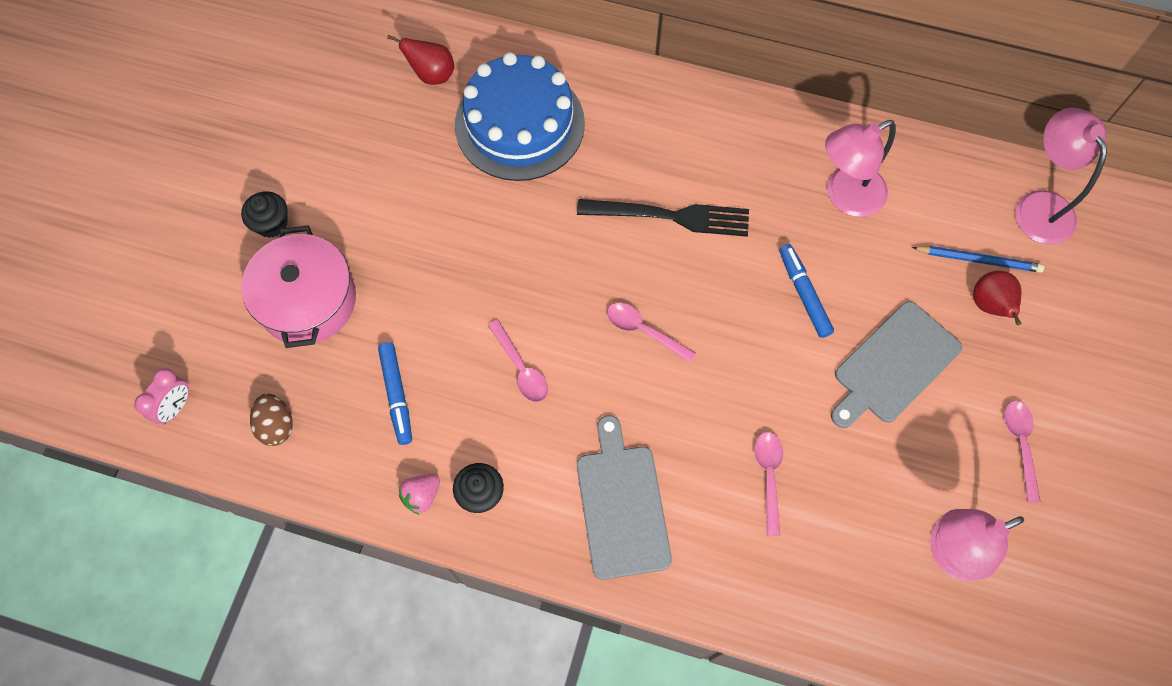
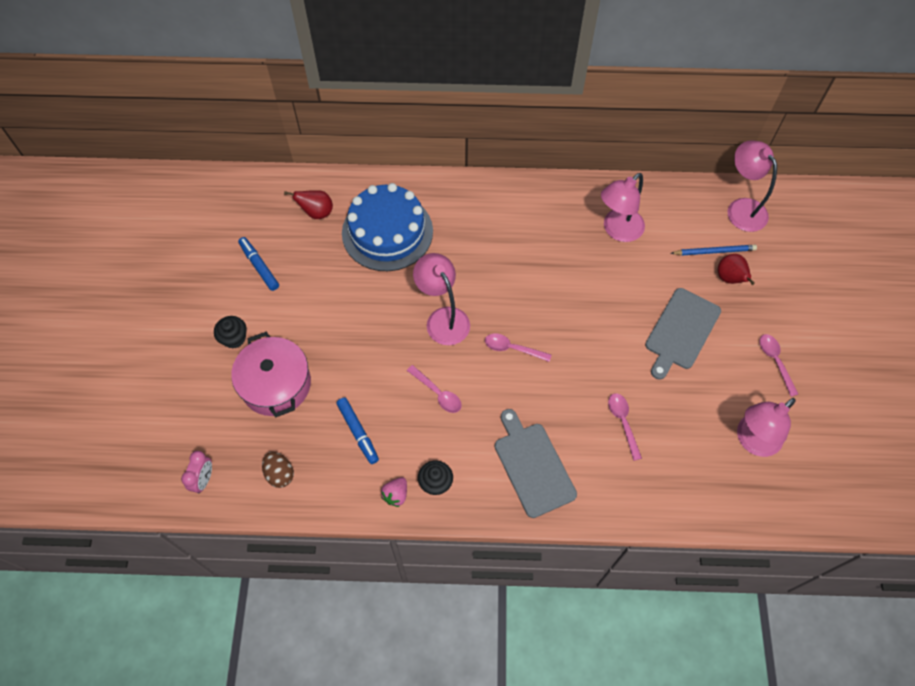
camera: 15 degrees left, 5 degrees down
(560, 264) = (443, 318): none -> pink lamp
(672, 216) = (508, 269): black fork -> none
(803, 294) = (610, 299): blue marker -> blue marker (259, 266)

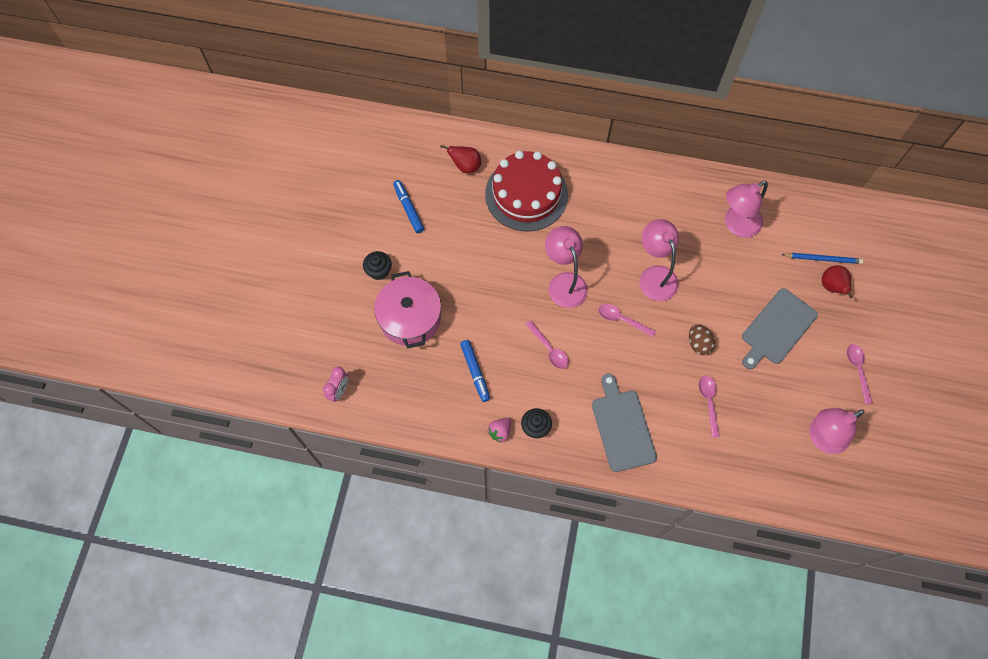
camera: 10 degrees right, 5 degrees up
(280, 474) = (404, 397): brown egg -> brown egg (698, 344)
(387, 232) = (526, 194): blue cake -> red cake
(741, 208) = (856, 221): pink lamp -> pink lamp (655, 275)

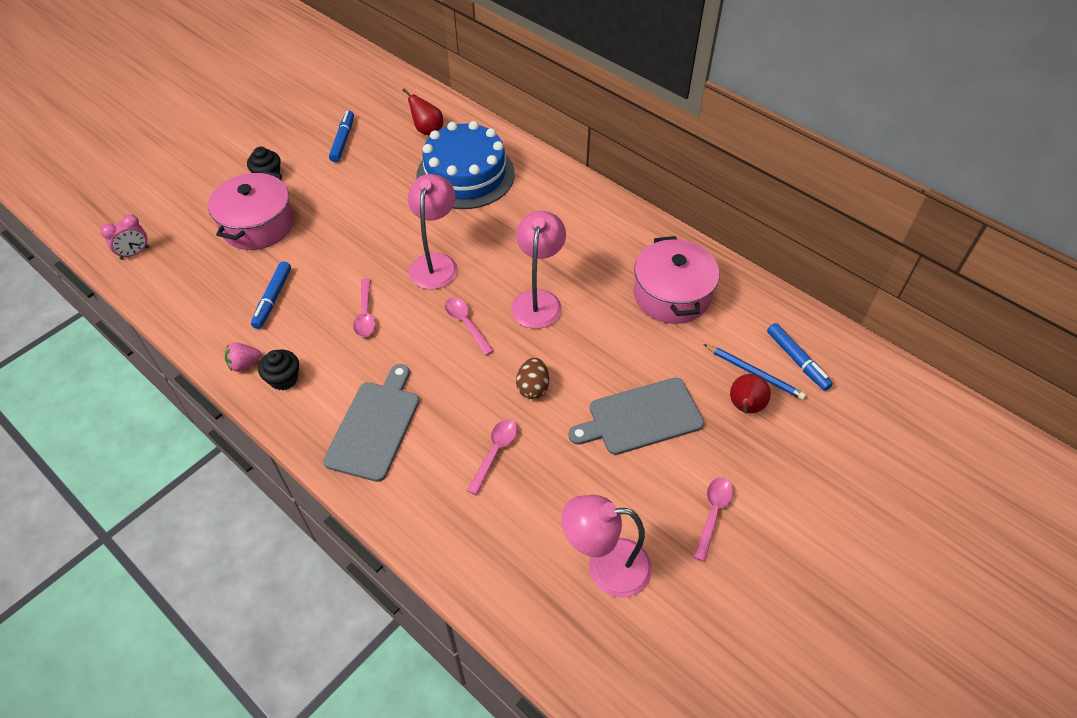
camera: 30 degrees right, 15 degrees down
(526, 194) = (465, 175): red cake -> blue cake
(736, 225) = (671, 295): pink lamp -> pink pot
(841, 235) = (797, 360): none -> blue marker

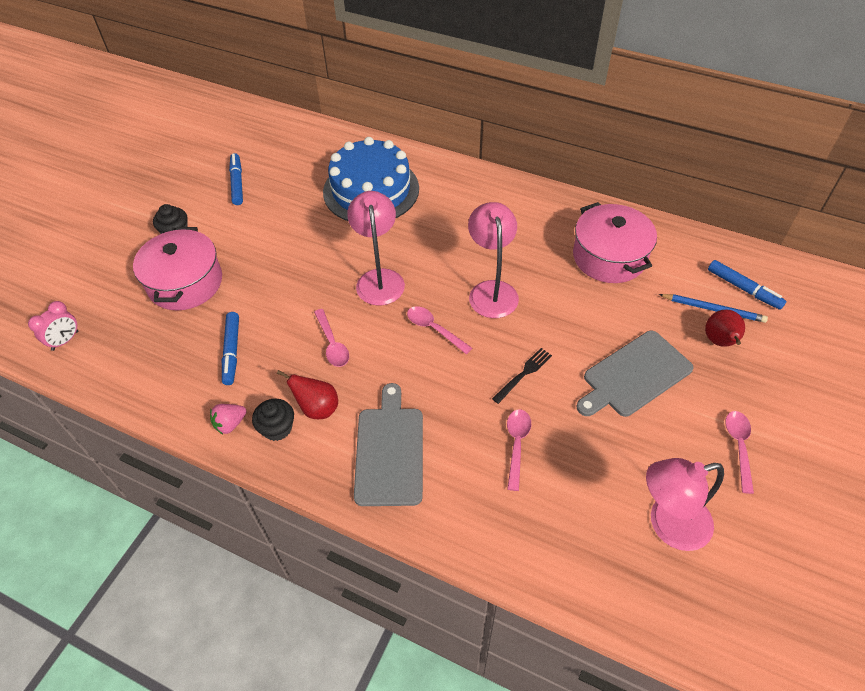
camera: 15 degrees left, 0 degrees up
(427, 130) = (316, 156): red pear -> red pear (317, 408)
(533, 387) = (524, 373): brown egg -> black fork

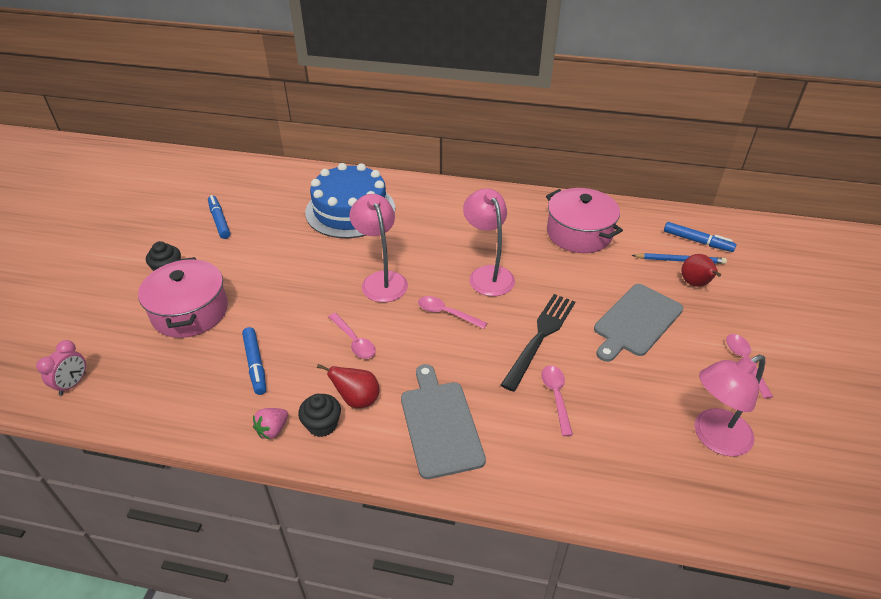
camera: 15 degrees left, 10 degrees down
(524, 373) = (540, 336): black fork -> black fork, size x1.85

